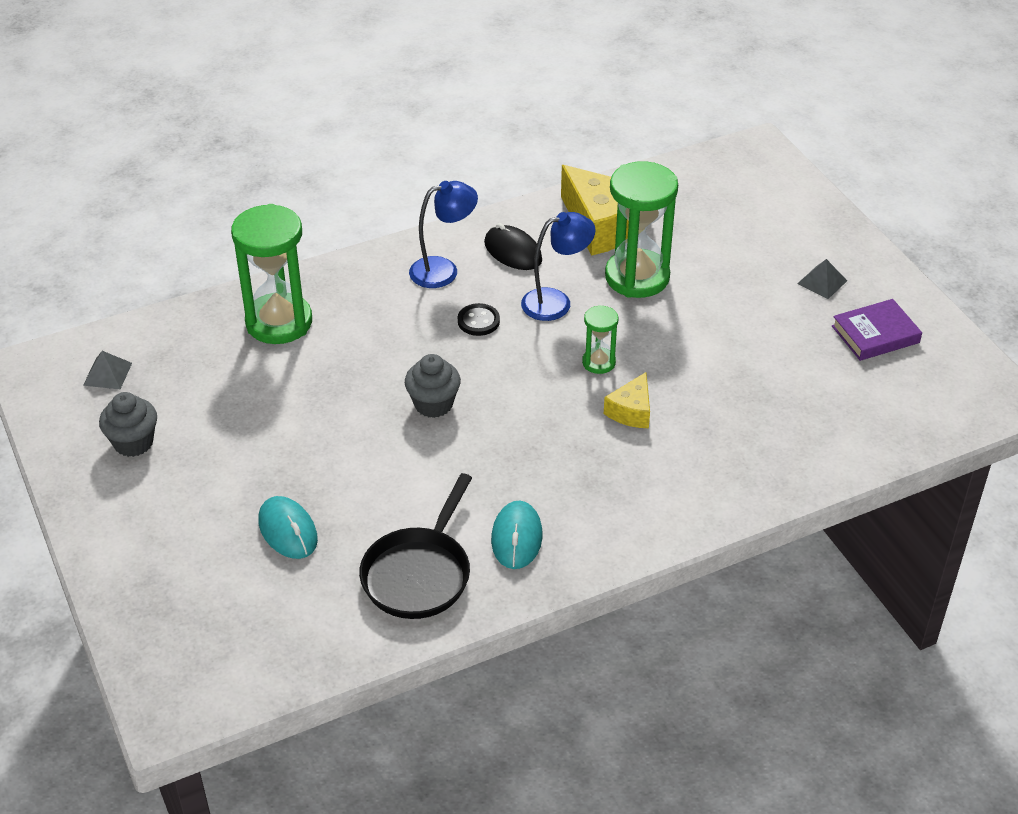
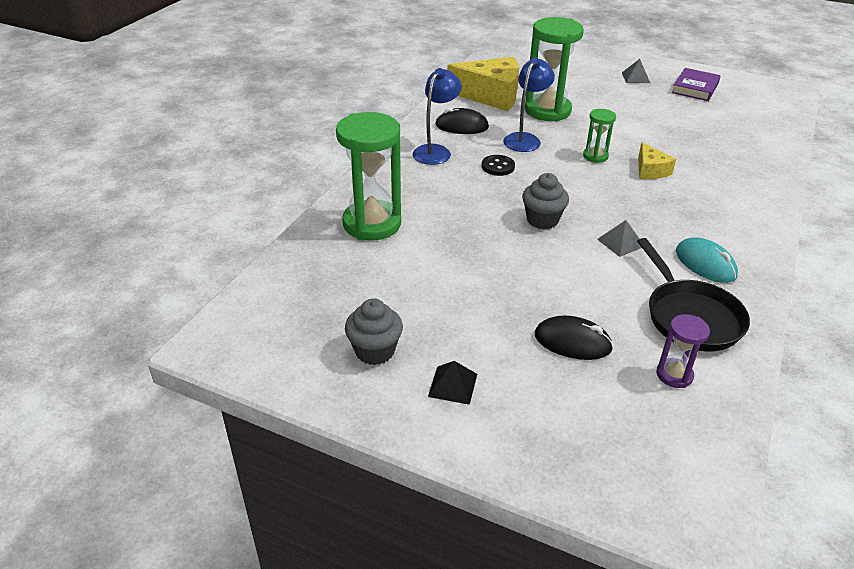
camera: 40 degrees left, 5 degrees down
(107, 374) = (286, 317): grey pyramid -> grey pyramid (620, 242)
(152, 505) = (453, 385): none -> black pyramid
(288, 531) = (572, 342): turquoise mouse -> black mouse
(326, 609) = (674, 375): none -> purple hourglass

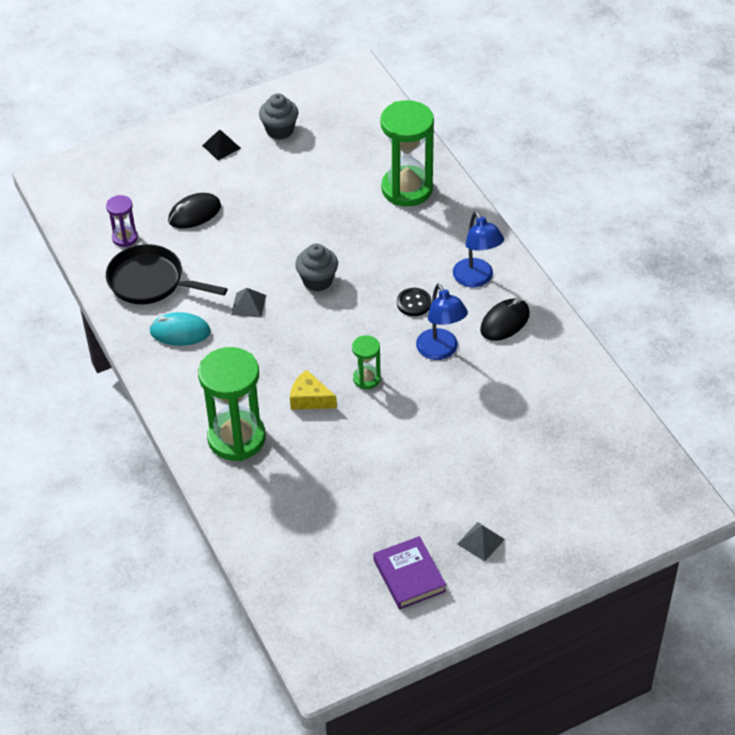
camera: 130 degrees right, 10 degrees up
(491, 95) = (548, 383): yellow cheese -> none
(547, 111) = (477, 405): green hourglass -> green hourglass (236, 438)

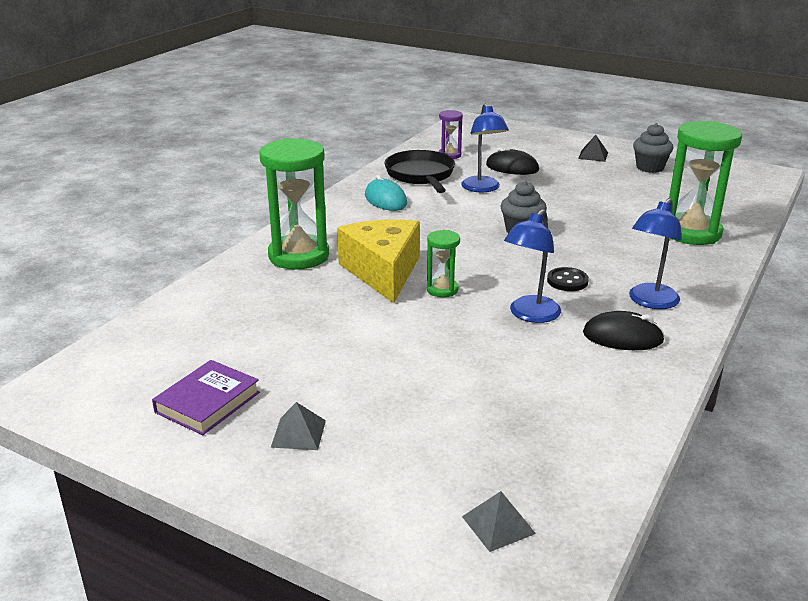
camera: 55 degrees right, 20 degrees down
(218, 257) = (482, 188): none -> blue lamp
(248, 305) = (451, 214): grey pyramid -> grey pyramid (498, 525)
(309, 399) = (383, 272): yellow cheese -> yellow cheese, size x1.94

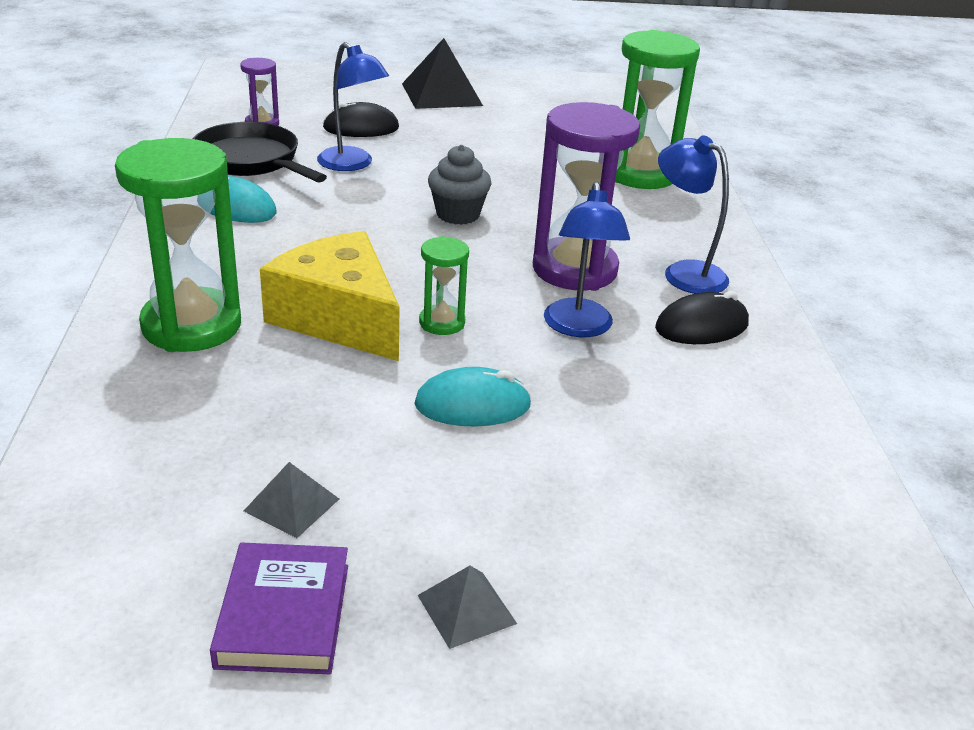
camera: 35 degrees left, 5 degrees up
(412, 338) = (472, 405): none -> turquoise mouse
(498, 525) = (823, 630): grey pyramid -> grey pyramid (291, 505)
(567, 281) = (574, 269): black button -> purple hourglass
(593, 155) = (441, 94): black pyramid -> black pyramid, size x1.94
(649, 168) = (519, 100): grey cupcake -> none
(650, 302) = (684, 272): blue lamp -> blue lamp turned 135 degrees clockwise

